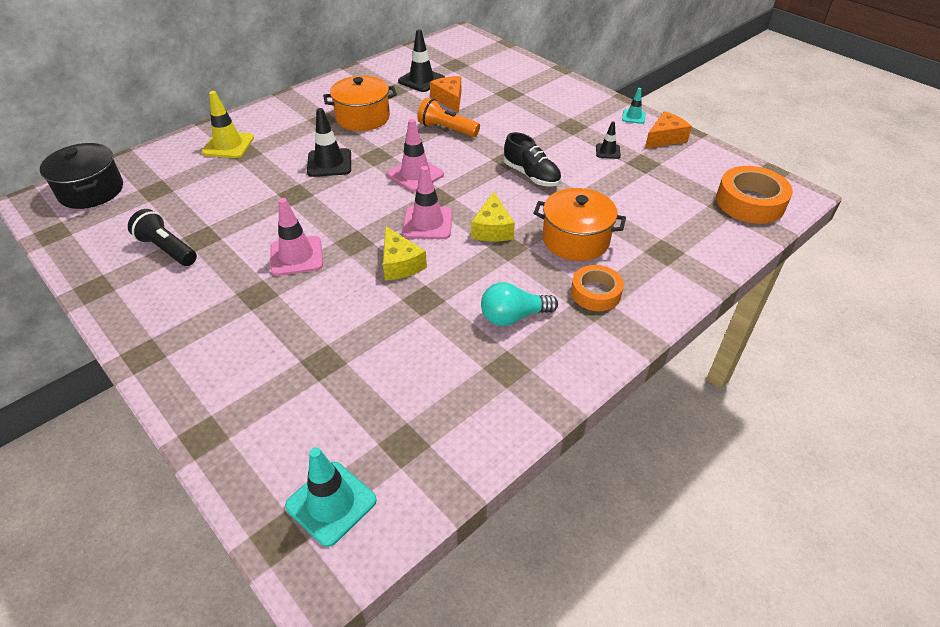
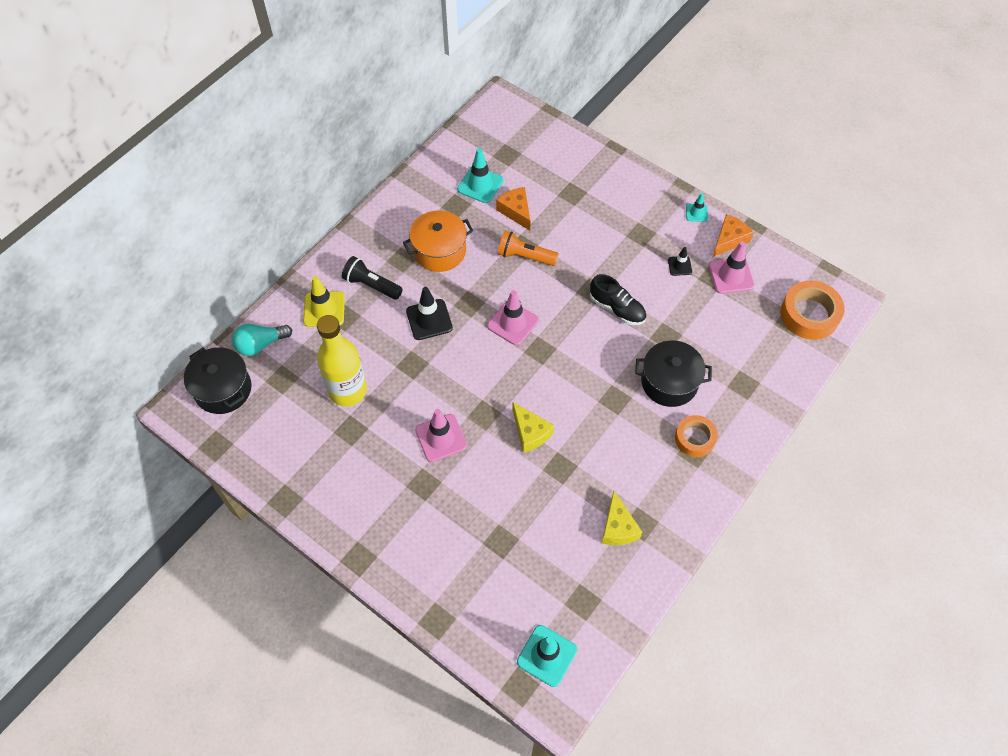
camera: 10 degrees left, 15 degrees up
(167, 249) = (326, 448): black flashlight -> black flashlight (371, 285)
(217, 206) = (348, 390): none -> yellow bottle
(421, 80) = (480, 185): black traffic cone -> turquoise traffic cone
(427, 223) = (540, 382): pink traffic cone -> pink traffic cone (731, 275)
(492, 229) = (597, 380): yellow cheese -> yellow cheese (618, 527)
(513, 317) = (635, 473): turquoise light bulb -> turquoise light bulb (260, 344)
(575, 240) = (669, 382): orange pot -> black pot

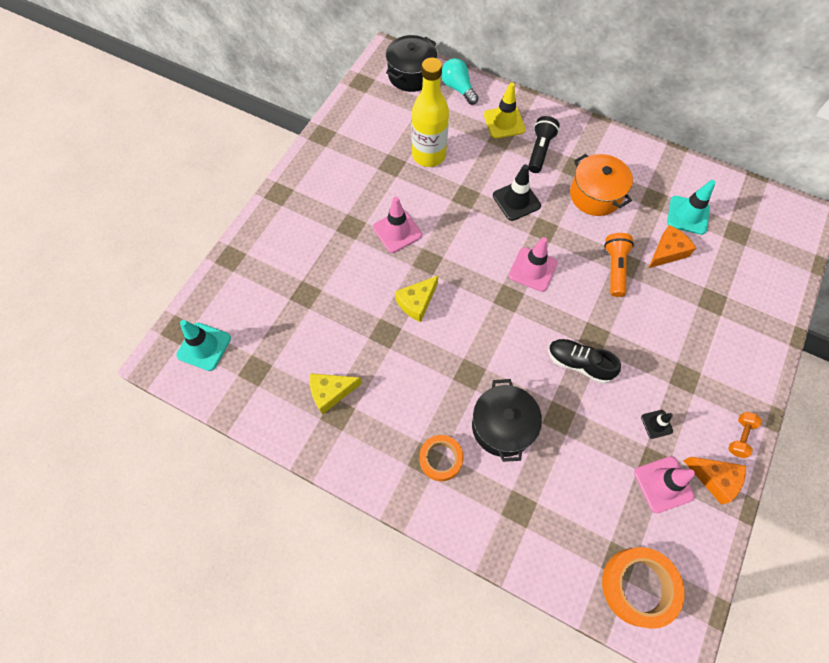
camera: 80 degrees right, 5 degrees up
(617, 308) = (579, 363): black shoe -> black shoe turned 90 degrees clockwise
(696, 213) = (740, 437): turquoise traffic cone -> orange dumbbell

